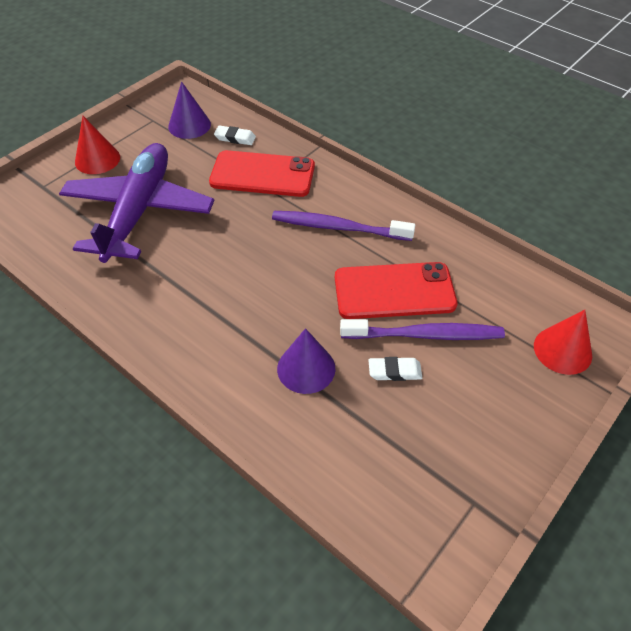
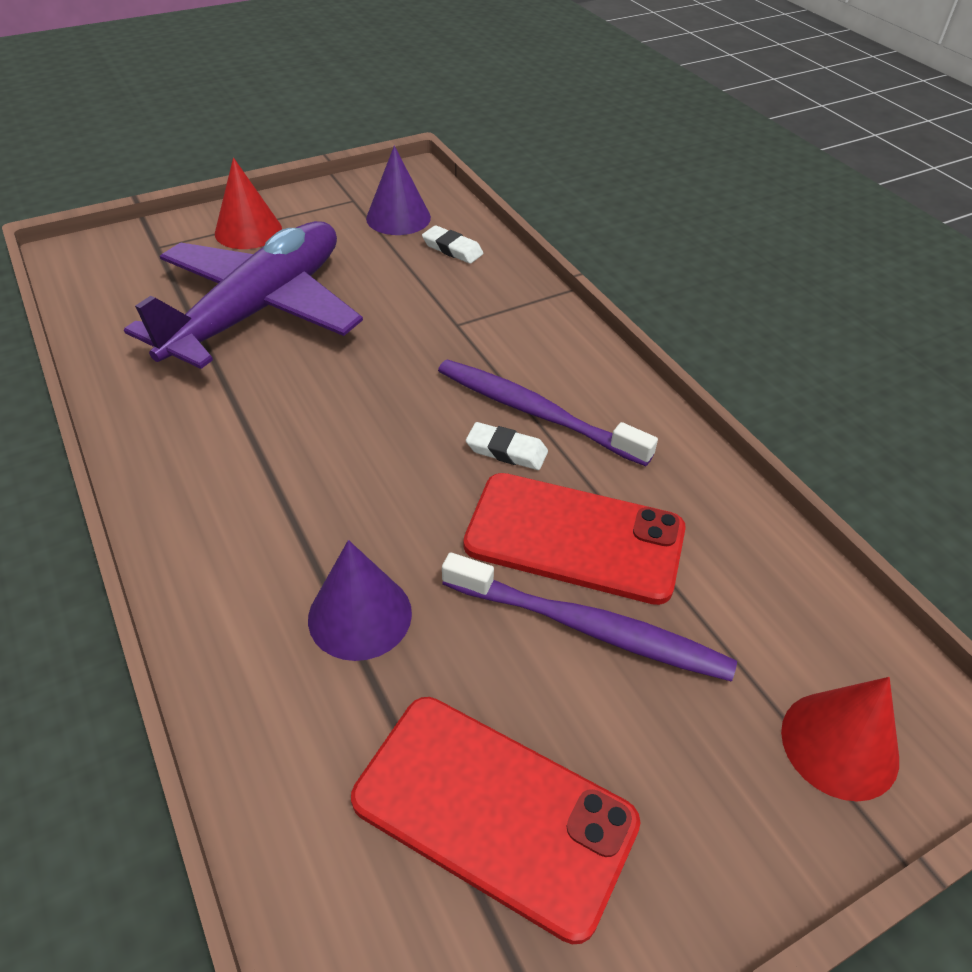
camera: 20 degrees right, 5 degrees down
(262, 174) = (463, 307): red phone -> red phone (494, 811)
(394, 371) = (504, 672): white eraser -> white eraser (506, 451)

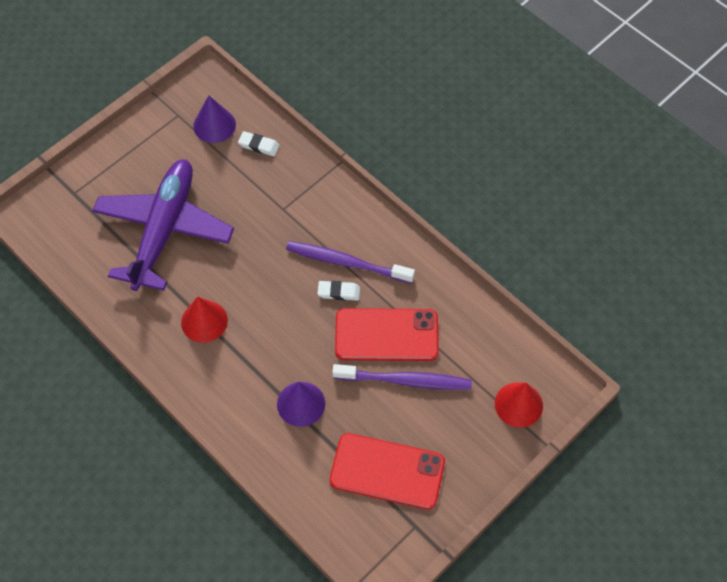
camera: 15 degrees left, 15 degrees up
(248, 231) = (124, 163): red cone -> red cone (204, 321)

